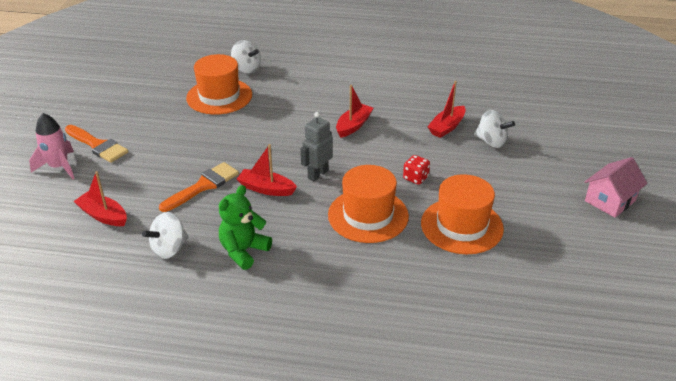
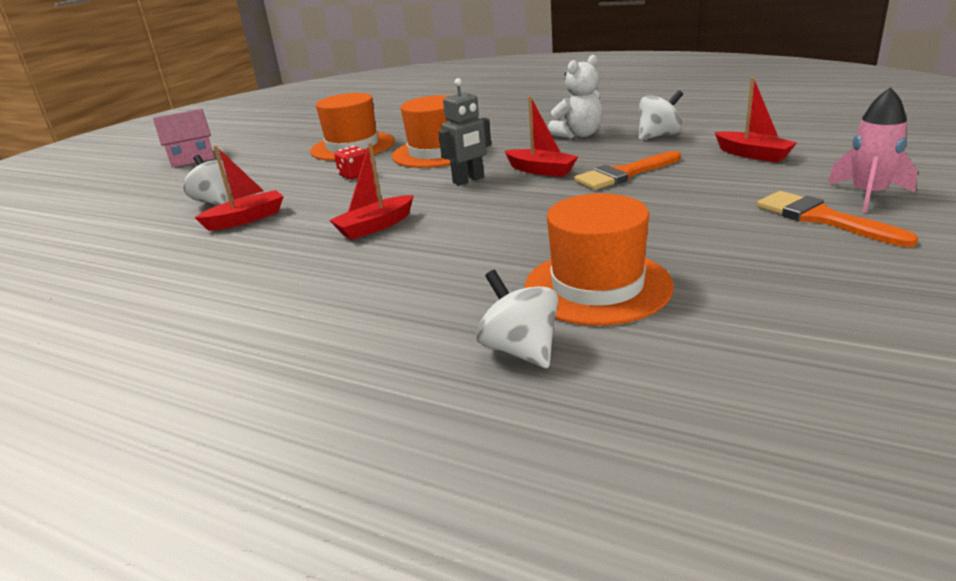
camera: 160 degrees left, 10 degrees down
(243, 251) = (578, 135): green teddy bear -> white teddy bear

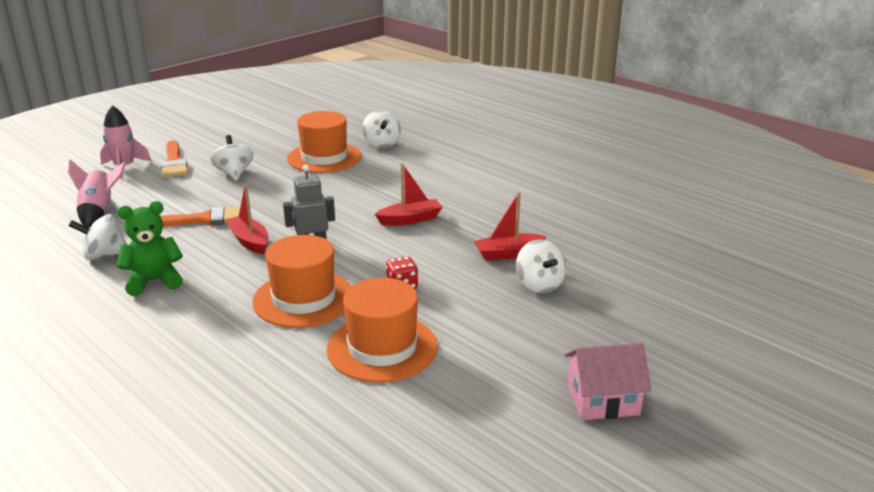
camera: 165 degrees left, 0 degrees up
(578, 135) = (154, 281): white teddy bear -> green teddy bear
(695, 225) = (234, 173): none -> white spinning top
(752, 155) = (99, 212): red boat -> pink rocket

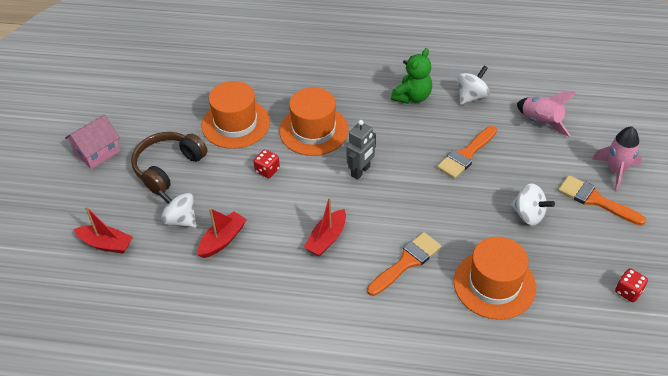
camera: 145 degrees right, 20 degrees up
(249, 241) = (407, 154): red boat -> red boat (106, 244)
(250, 129) = (628, 291): none -> red dice
(366, 186) = (406, 262): none -> orange brush
(382, 144) = (476, 345): white spinning top -> none
(514, 338) = (168, 167): none -> brown headphones

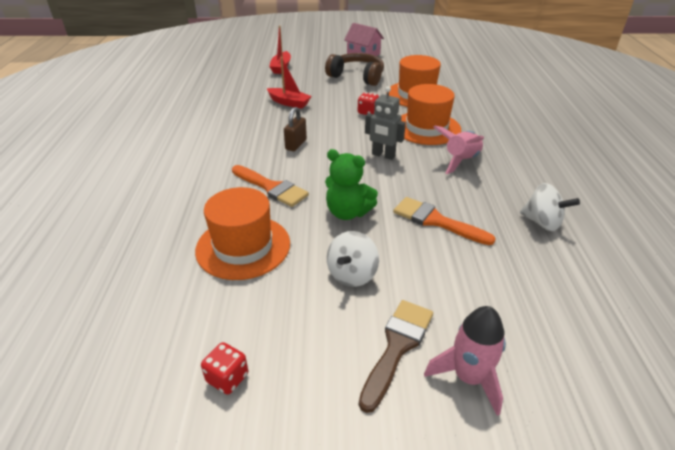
camera: 80 degrees right, 10 degrees down
(180, 219) = (306, 86): white spinning top -> none
(327, 239) = (296, 144): red boat -> brown padlock
(412, 97) = (511, 179): green teddy bear -> green teddy bear (348, 212)
(541, 122) = (532, 288): pink rocket -> pink rocket (460, 161)
(595, 200) = (397, 347): orange brush -> brown brush

